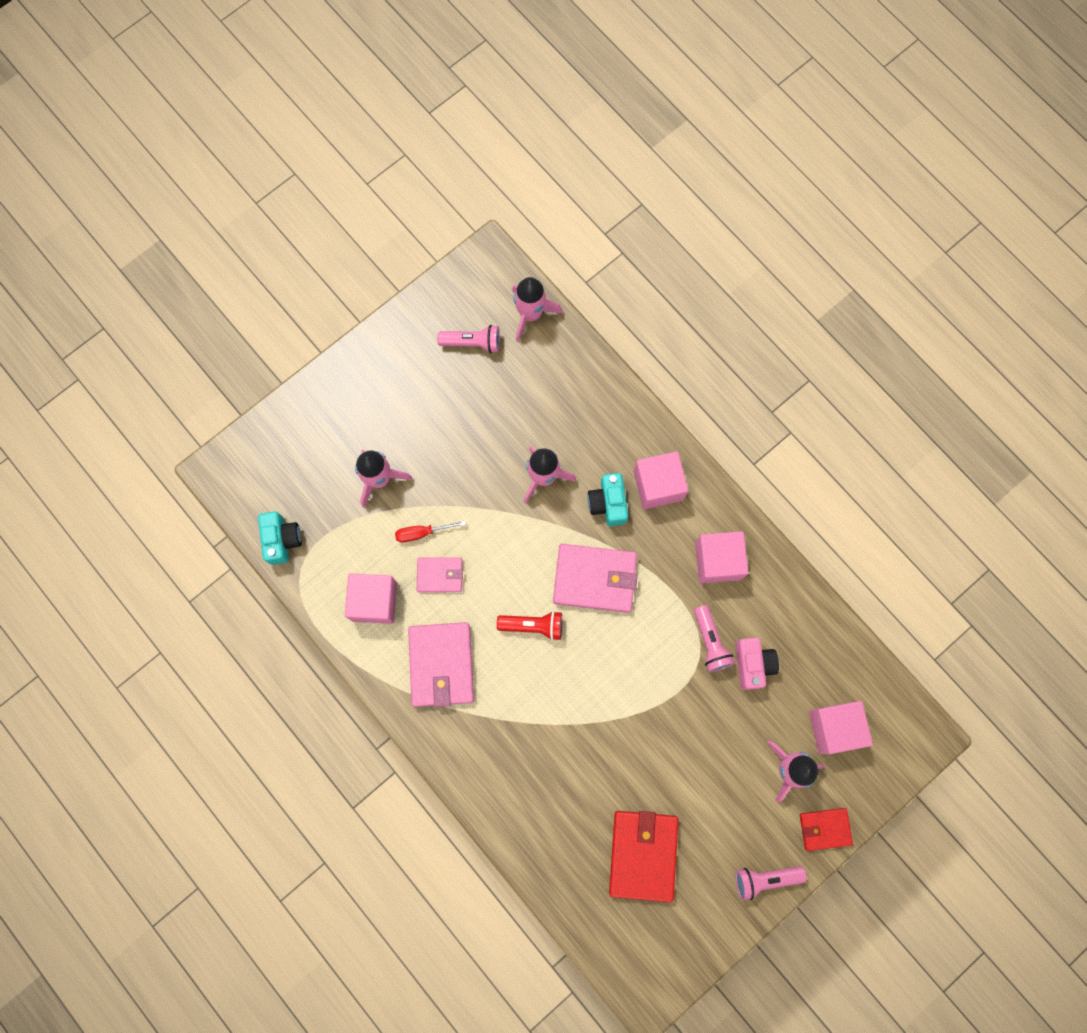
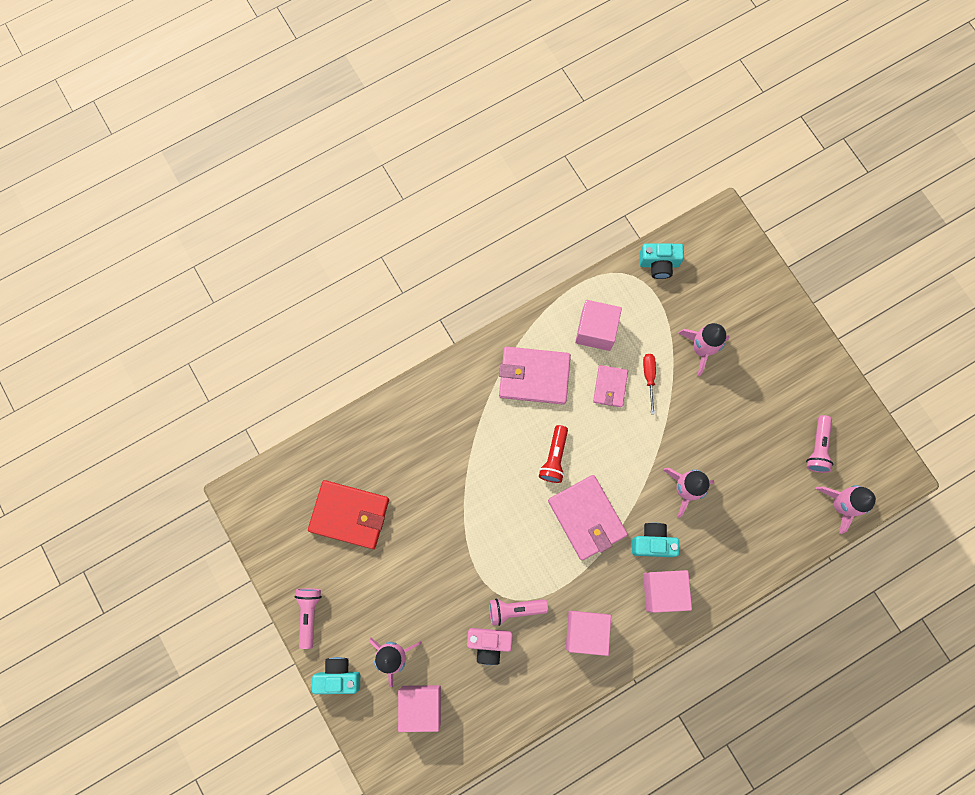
camera: 100 degrees right, 0 degrees up
(594, 579) = (586, 518): pink wallet -> pink wallet turned 45 degrees counterclockwise
(824, 829) = (338, 676): red wallet -> turquoise camera

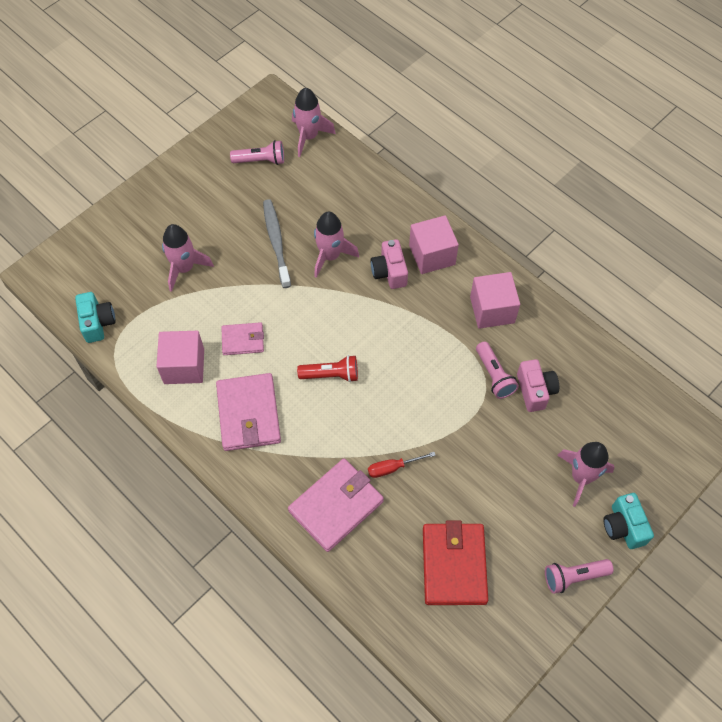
camera: 105 degrees left, 15 degrees down
(421, 705) = (618, 438): pink cube -> none
(586, 518) = (383, 332): pink wallet -> pink wallet (336, 506)
(649, 377) = (225, 307): red screwdriver -> red screwdriver (393, 468)
(653, 542) = (389, 272): turquoise camera -> pink camera
(712, 441) = (276, 242): none -> grey toothbrush

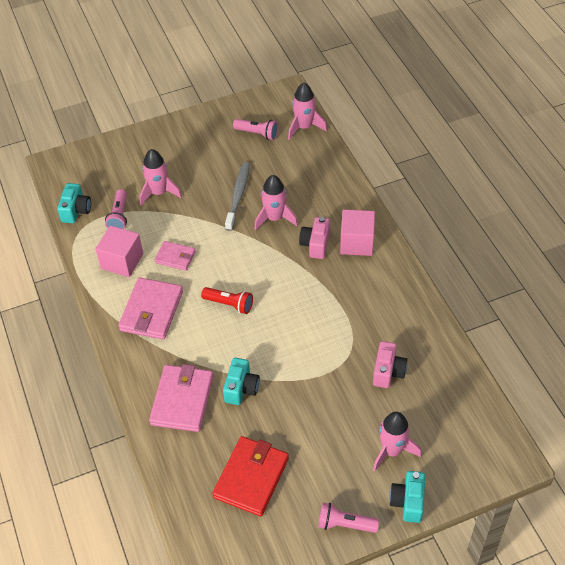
camera: 25 degrees right, 10 degrees down
(336, 506) = (182, 400): pink wallet -> pink wallet turned 60 degrees counterclockwise
(393, 468) = (241, 388): red screwdriver -> turquoise camera
(492, 310) = (384, 299): pink cube -> none
(494, 375) = (360, 349): pink flashlight -> pink flashlight (119, 216)

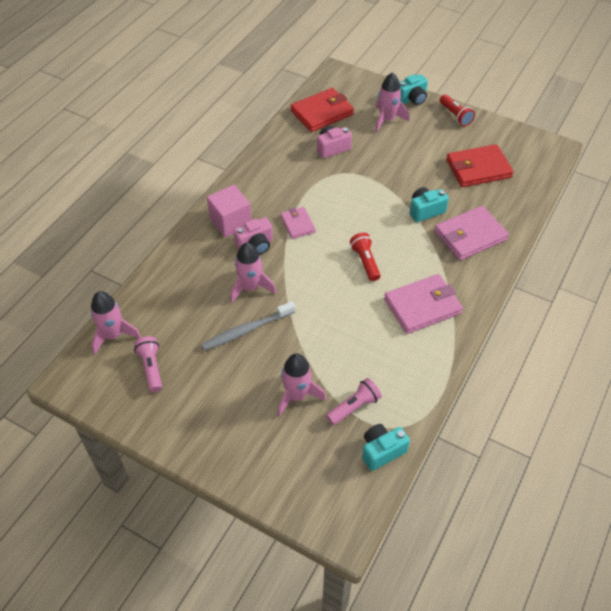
camera: 130 degrees left, 0 degrees up
(122, 261) = (398, 364): pink cube -> none
(175, 257) = (356, 328): pink wallet -> pink wallet (297, 224)
(345, 524) = (455, 116): pink flashlight -> red flashlight
(451, 399) = (322, 113): none -> red wallet

